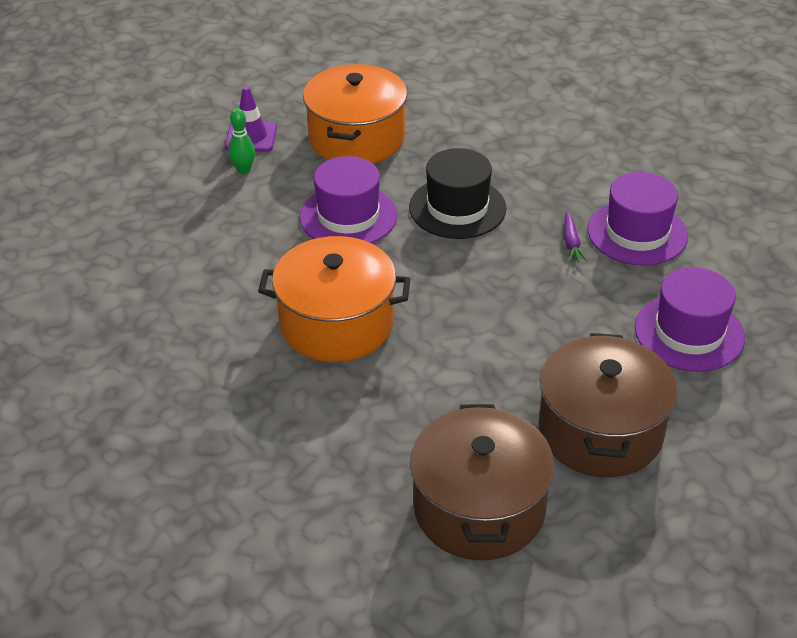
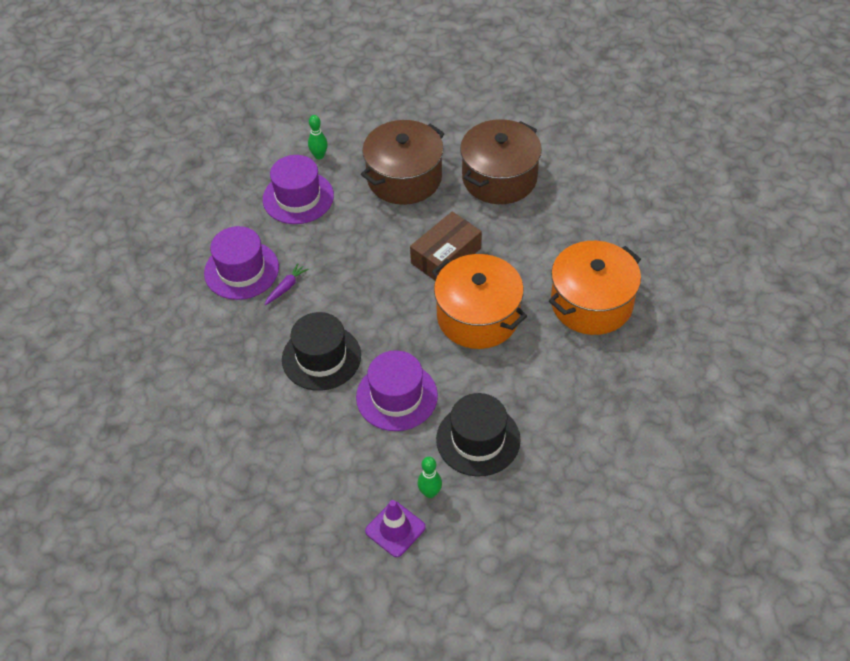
camera: 140 degrees left, 10 degrees up
(234, 224) = (478, 439): none -> black hat
(356, 138) = (320, 471): orange pot -> orange pot (591, 303)
(440, 366) = (446, 256): none -> brown box
(739, 396) = (319, 156): none -> green bowling pin

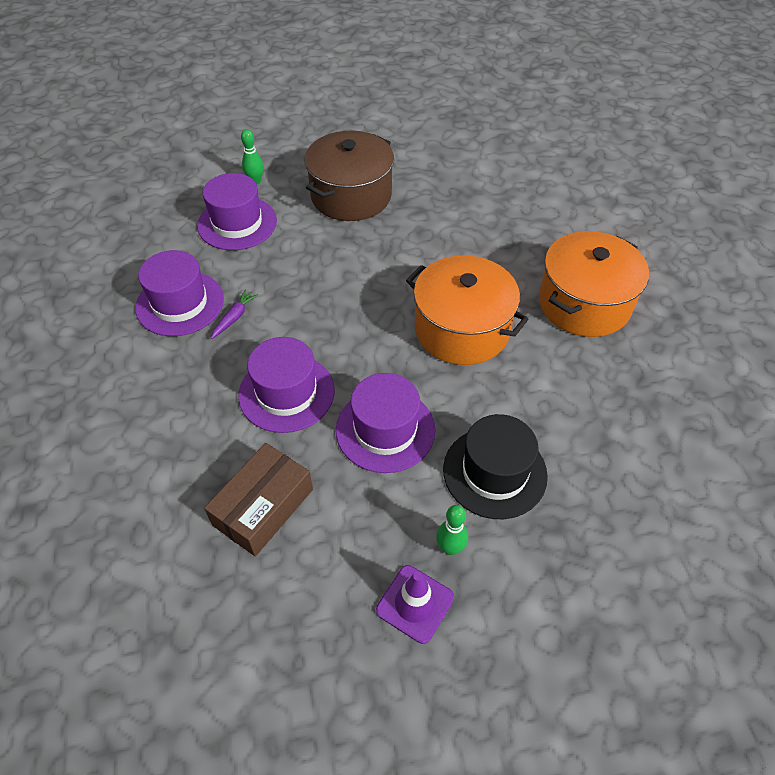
camera: 10 degrees left, 0 degrees up
(321, 357) = (286, 392): black hat -> purple hat
(446, 256) = (412, 268): brown box -> brown box (263, 507)
(499, 178) = (452, 188): brown pot -> none

